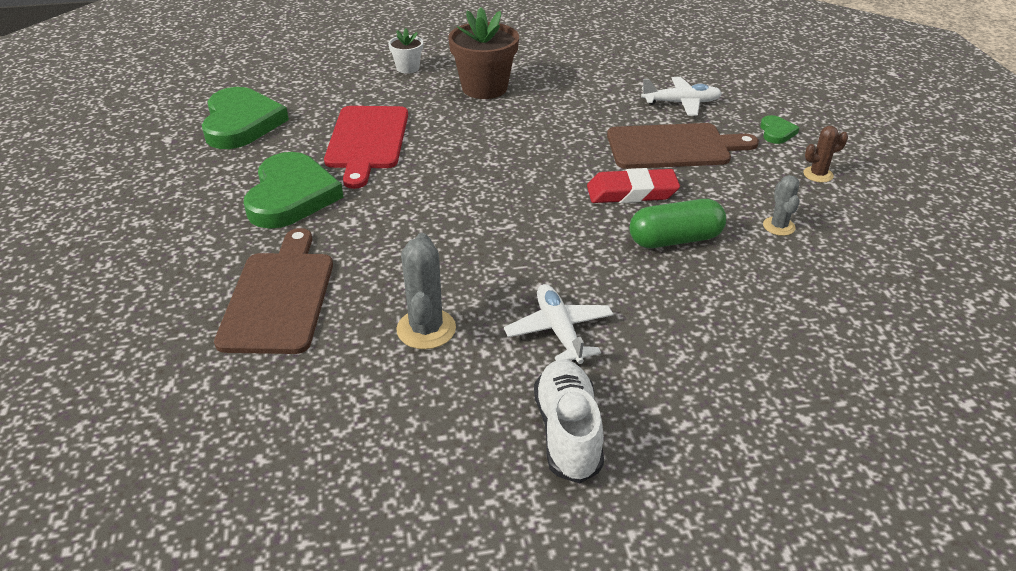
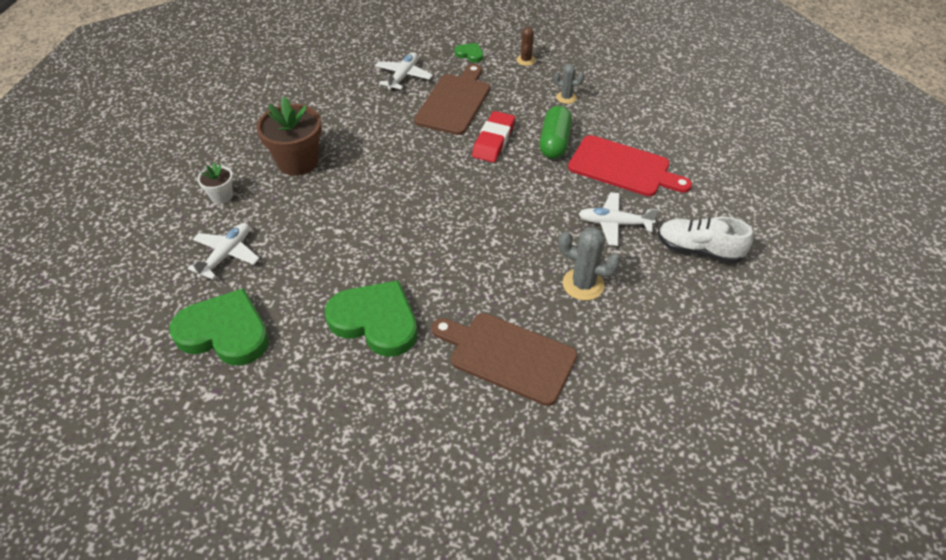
camera: 65 degrees left, 10 degrees up
(335, 94) = (227, 255): none -> white plane
(367, 141) = (325, 253): red cutting board -> red cutting board (623, 167)

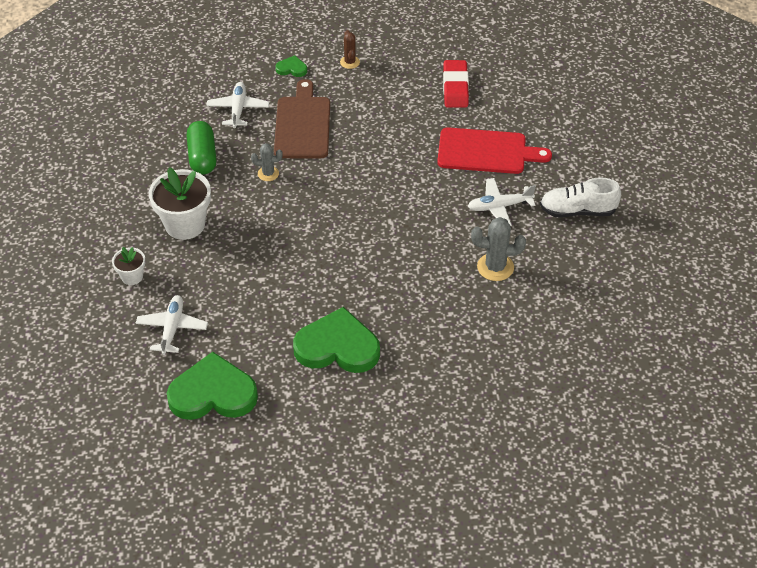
camera: 20 degrees left, 0 degrees up
(297, 162) = (185, 224): brown flower pot -> white flower pot
(493, 140) = (358, 155): red eraser -> red eraser (455, 87)
(508, 356) = (460, 343): brown cutting board -> none
(554, 142) = (415, 143): green capsule -> green capsule (202, 157)
(566, 97) = (406, 94): grey cactus -> grey cactus (268, 173)

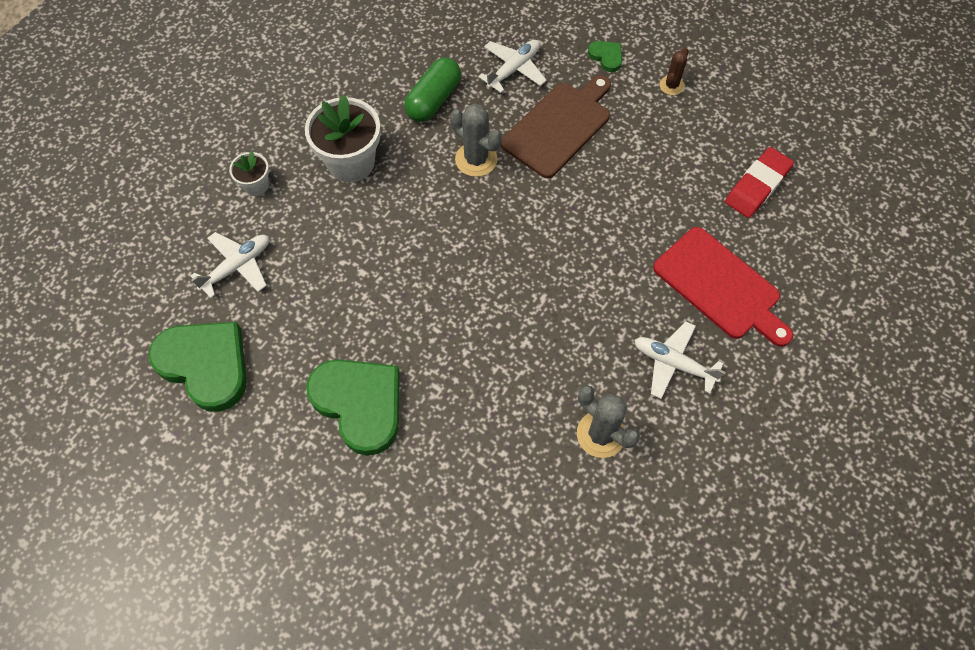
camera: 40 degrees right, 15 degrees up
(268, 173) = (476, 159): grey cactus -> grey cactus, size x1.62
(578, 211) = (757, 433): white shoe -> none

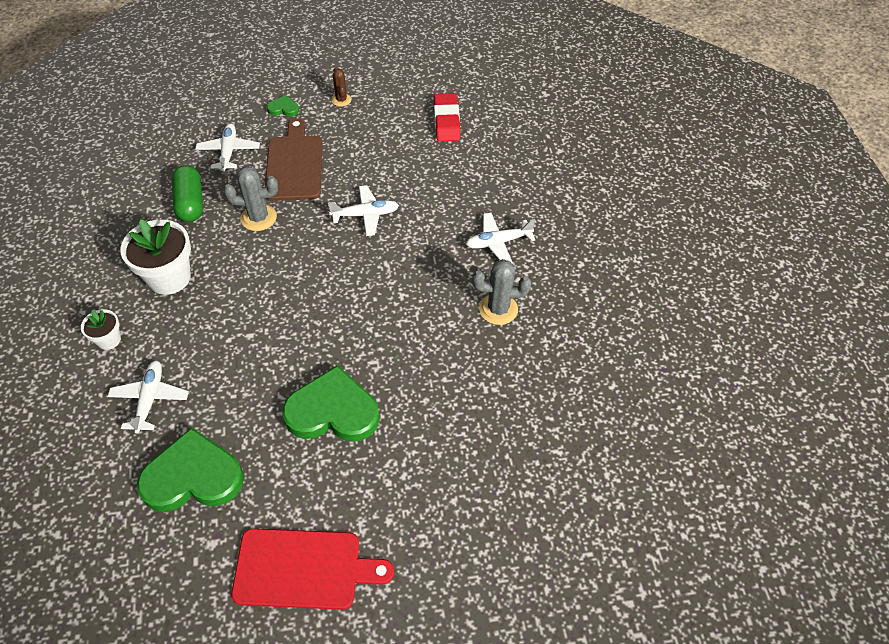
camera: 45 degrees left, 10 degrees down
(573, 231) = (365, 215): none -> white plane
(720, 286) = (481, 185): red cutting board -> red cutting board (303, 568)

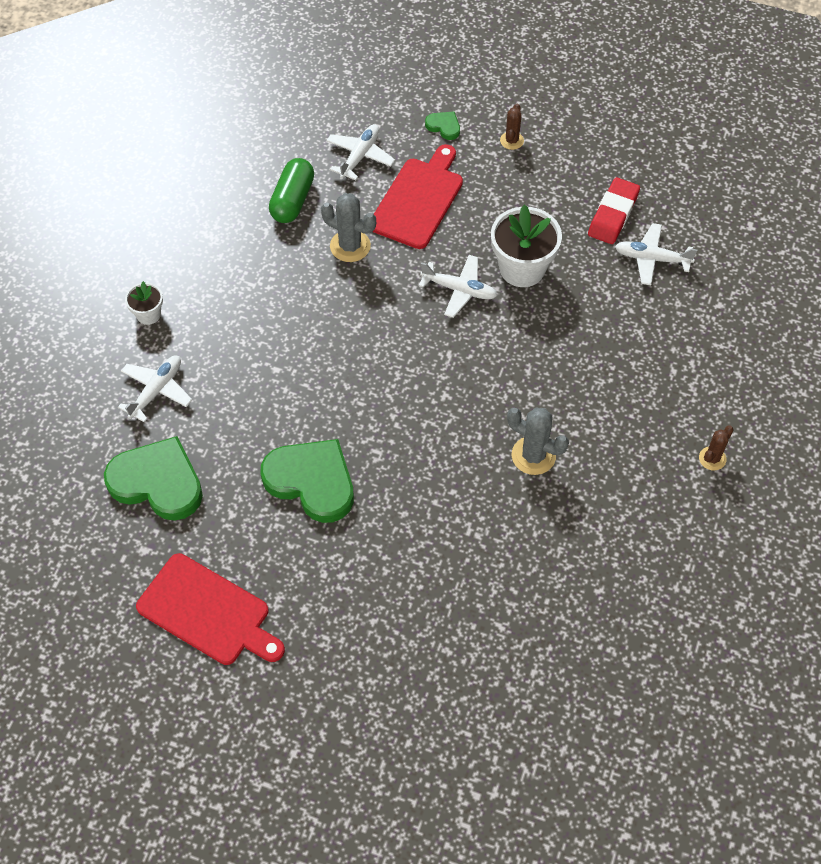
camera: 30 degrees right, 5 degrees up
(169, 277) = (232, 274): white flower pot -> white flower pot (522, 268)
(294, 165) = (418, 200): brown cutting board -> red cutting board
(498, 242) = (579, 383): white plane -> white plane (652, 259)
(626, 253) = (712, 458): none -> brown cactus

